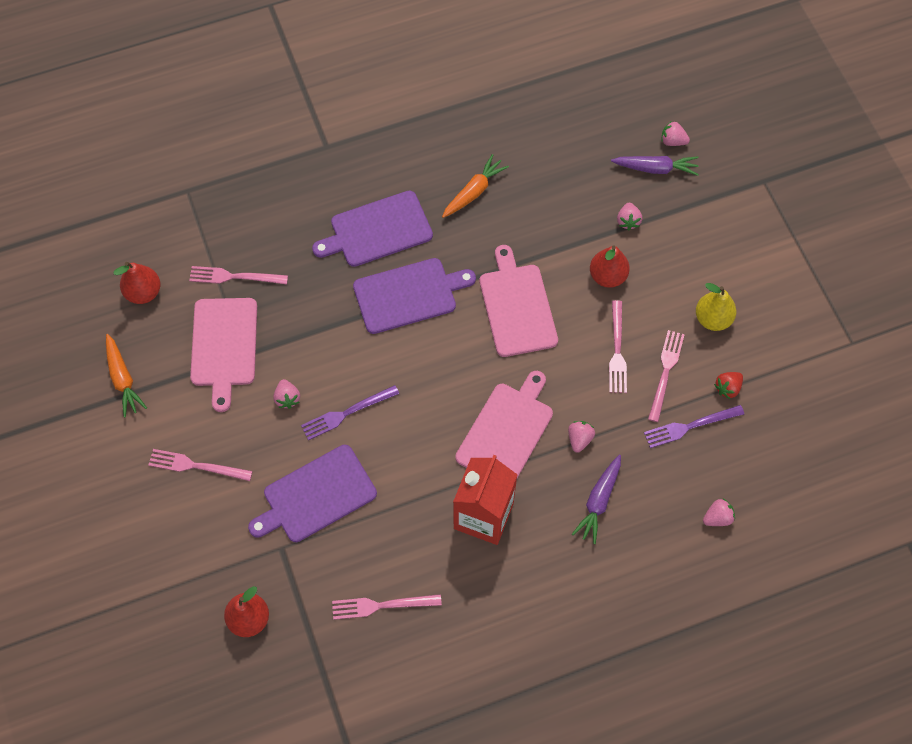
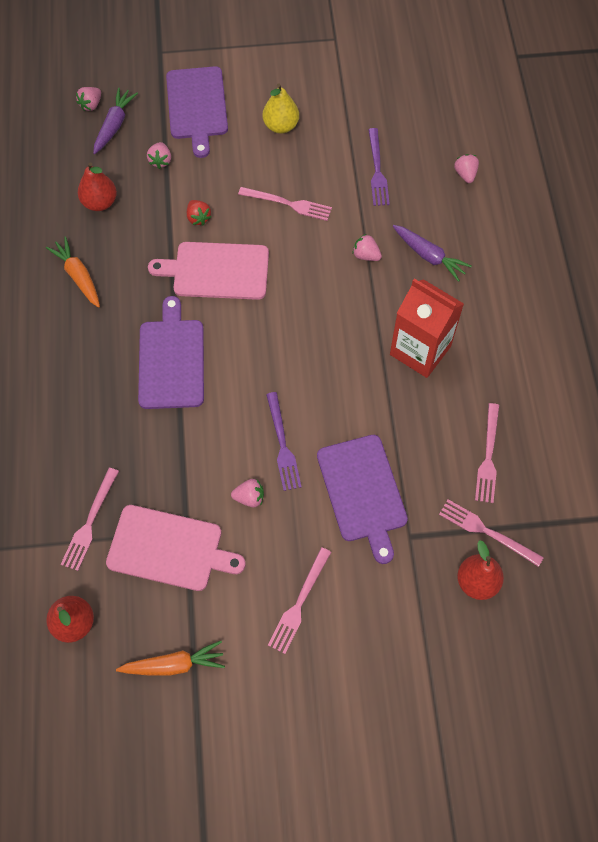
camera: 75 degrees left, 0 degrees up
(377, 230) = (88, 372): purple cutting board -> purple cutting board (197, 106)
(506, 431) = (342, 311): pink cutting board -> none
(607, 276) = (211, 191): red pear -> red pear (100, 202)
(628, 221) = (160, 161): pink strawberry -> pink strawberry turned 75 degrees clockwise
(665, 372) = (321, 174): pink fork -> pink fork (486, 531)
(727, 388) = (349, 134): red strawberry -> red strawberry (198, 218)

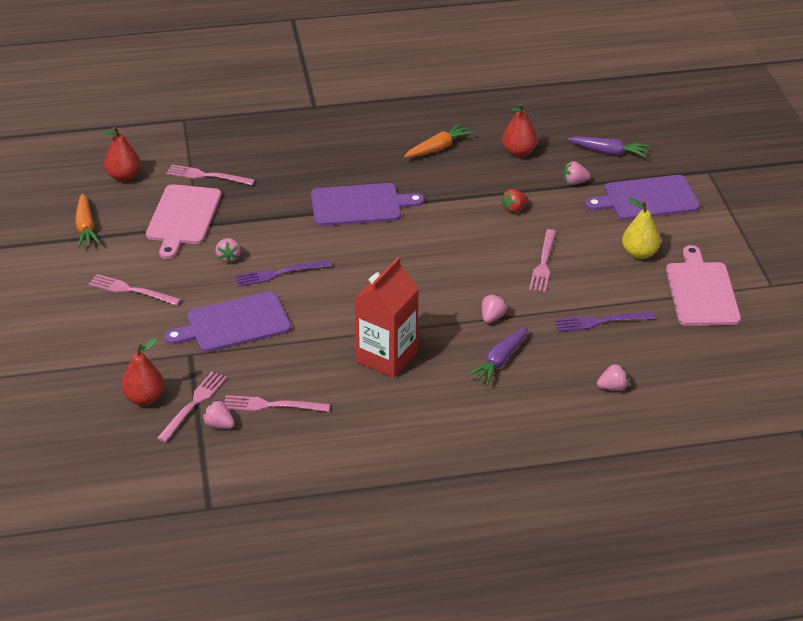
camera: 85 degrees right, 25 degrees down
(91, 105) = (628, 137): pink strawberry -> pink strawberry (219, 424)
(217, 271) = (457, 224): pink cutting board -> pink cutting board (701, 291)

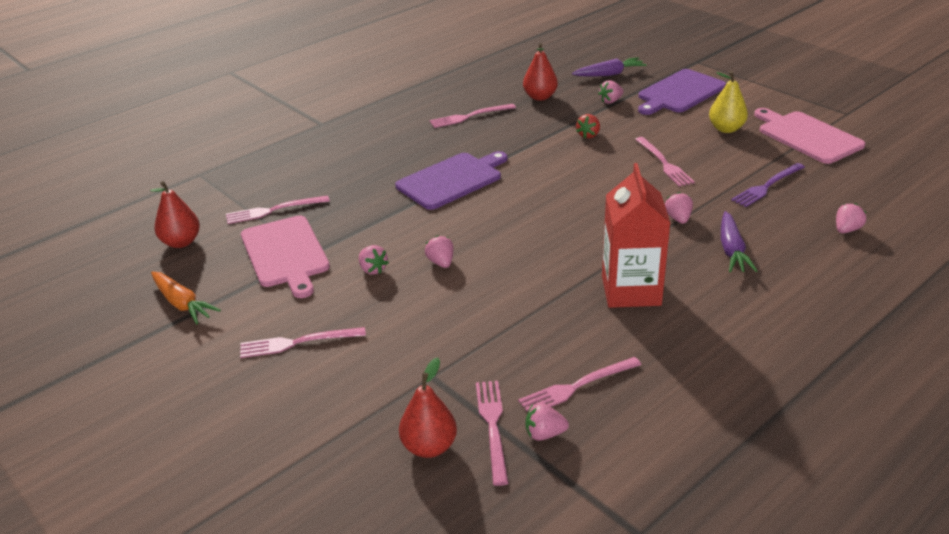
camera: 30 degrees left, 5 degrees down
(234, 324) = (446, 326): purple cutting board -> none
(279, 273) = (441, 262): purple fork -> pink strawberry
(438, 148) = (469, 116): orange carrot -> pink fork

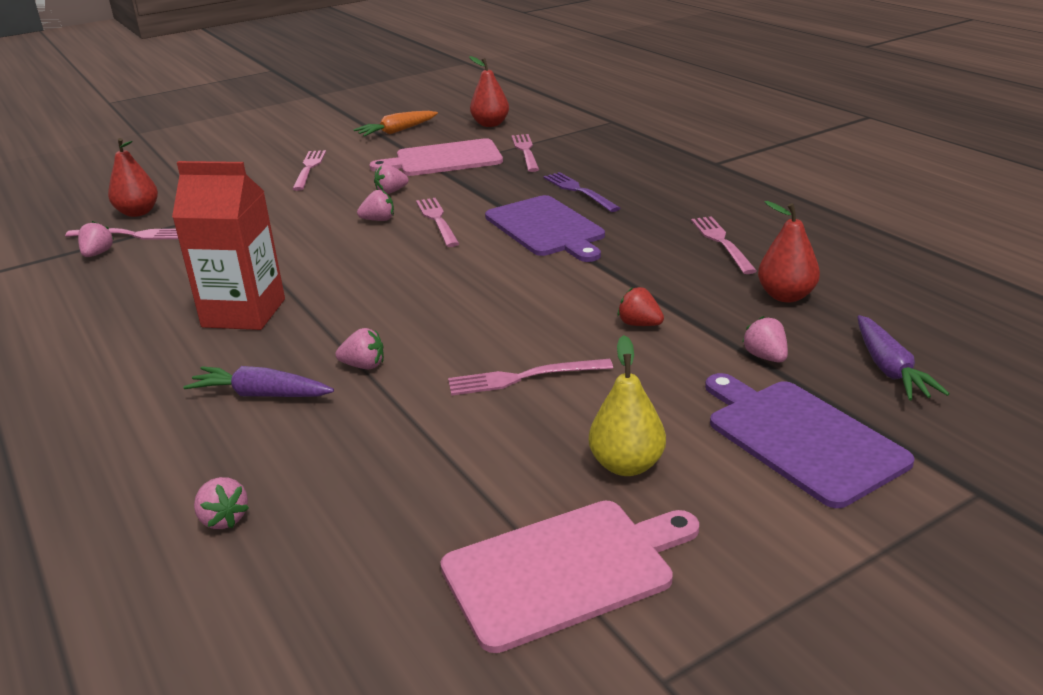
camera: 100 degrees right, 5 degrees down
(576, 386) = (134, 271): pink fork -> pink fork (437, 220)
(767, 186) = (402, 466): purple fork -> purple fork (579, 191)

